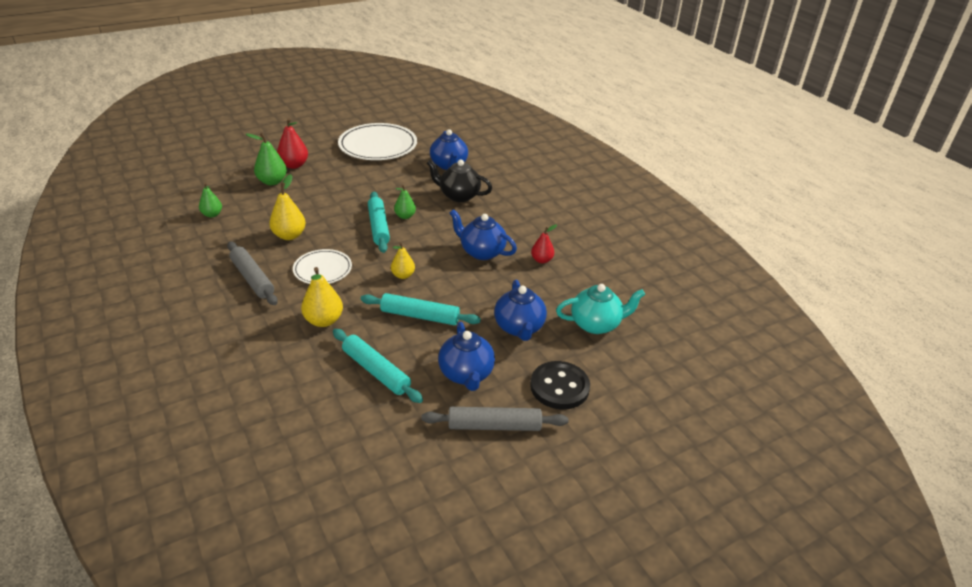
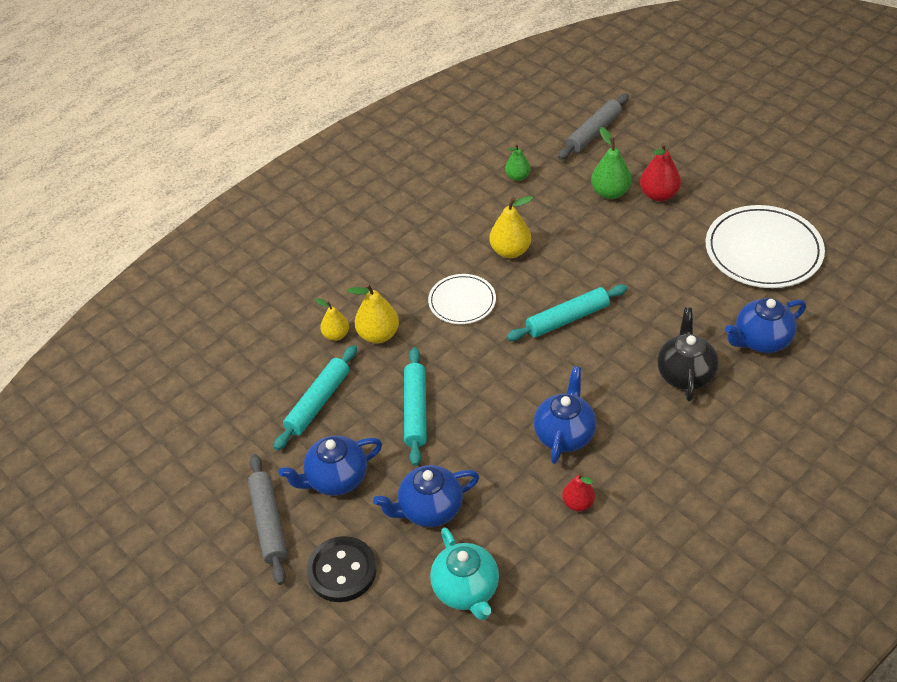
camera: 80 degrees right, 10 degrees up
(252, 278) = (422, 255): grey rolling pin -> grey rolling pin (593, 132)
(403, 275) = (481, 373): yellow pear -> yellow pear (336, 335)
(405, 216) = (604, 335): green pear -> none

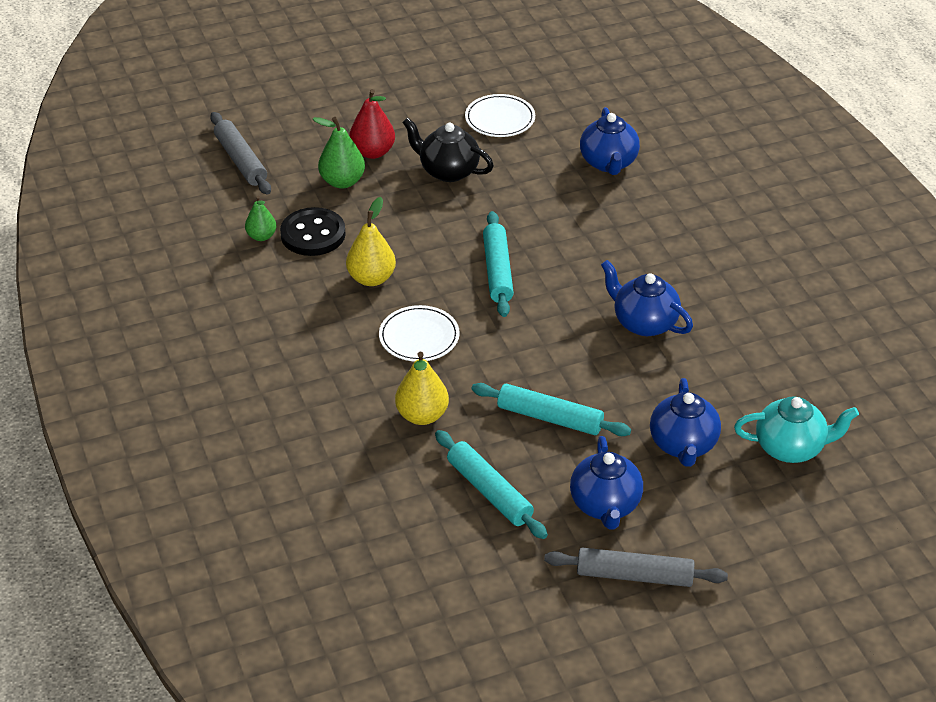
camera: 70 degrees left, 5 degrees down
(336, 335) = (398, 450): yellow pear -> none
(342, 571) = (725, 532): black button -> black button (313, 234)
(578, 503) = (730, 341): red pear -> none
(685, 374) = (619, 222): black teapot -> black teapot (448, 171)
(763, 251) = (500, 119): white plate -> white plate, size x0.57

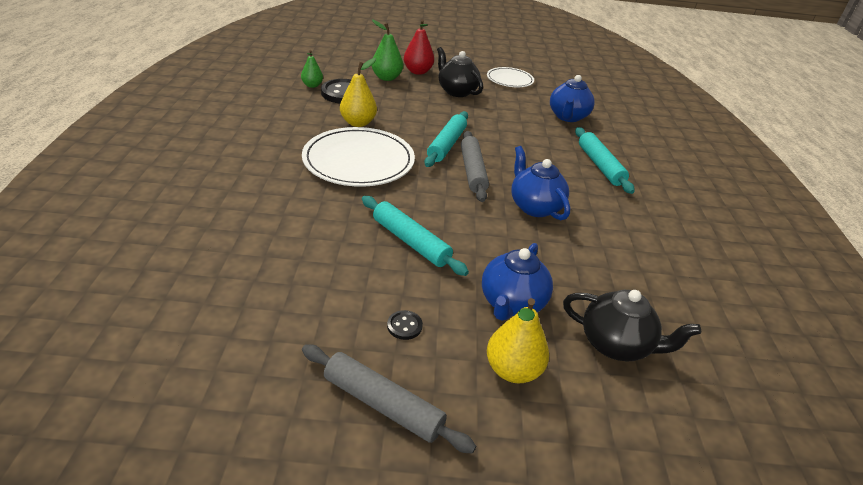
camera: 20 degrees right, 5 degrees down
(240, 160) = (337, 54): grey rolling pin -> grey rolling pin (472, 171)
(419, 337) = (358, 161): white plate -> white plate, size x1.74
(422, 415) = (314, 205): yellow pear -> yellow pear (512, 370)
(489, 492) = (314, 275): turquoise rolling pin -> turquoise rolling pin (599, 165)
(605, 505) = (404, 326): blue teapot -> black button
(790, 448) = (616, 344): turquoise teapot -> black teapot

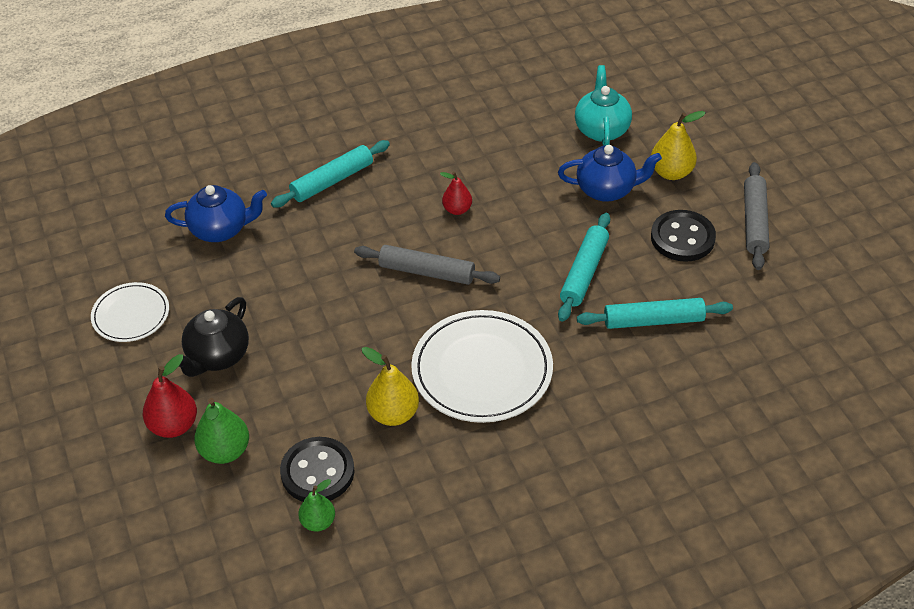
camera: 110 degrees left, 10 degrees up
(404, 326) = (682, 238): black button -> black button, size x2.18
(447, 145) = (384, 312): turquoise rolling pin -> turquoise rolling pin (653, 320)
(472, 171) = (426, 272): grey rolling pin -> grey rolling pin turned 45 degrees clockwise
(534, 207) = (457, 209): blue teapot -> red pear
(616, 344) = (601, 129): black teapot -> turquoise teapot

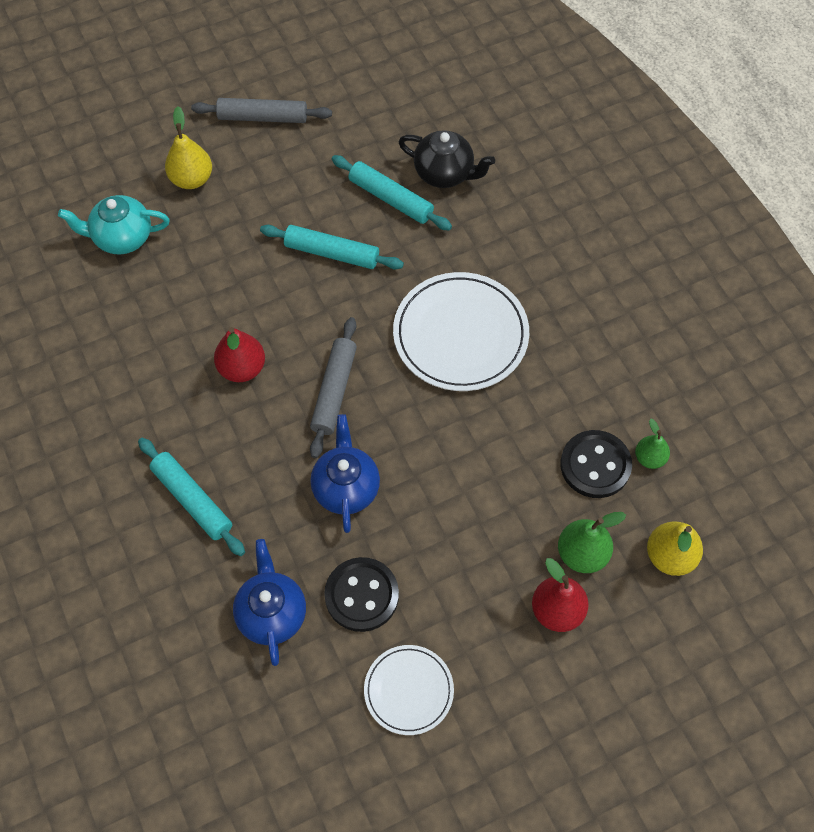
camera: 95 degrees left, 15 degrees up
(217, 356) = (462, 583): black teapot -> black teapot (444, 173)
(393, 414) = (520, 406): yellow pear -> yellow pear (669, 556)
(457, 209) = (242, 368): red pear -> red pear, size x1.54
(606, 190) = (215, 234): blue teapot -> blue teapot (346, 488)
(653, 320) = (390, 199): turquoise rolling pin -> turquoise rolling pin turned 45 degrees counterclockwise
(682, 238) = (284, 173): black button -> black button (361, 595)

